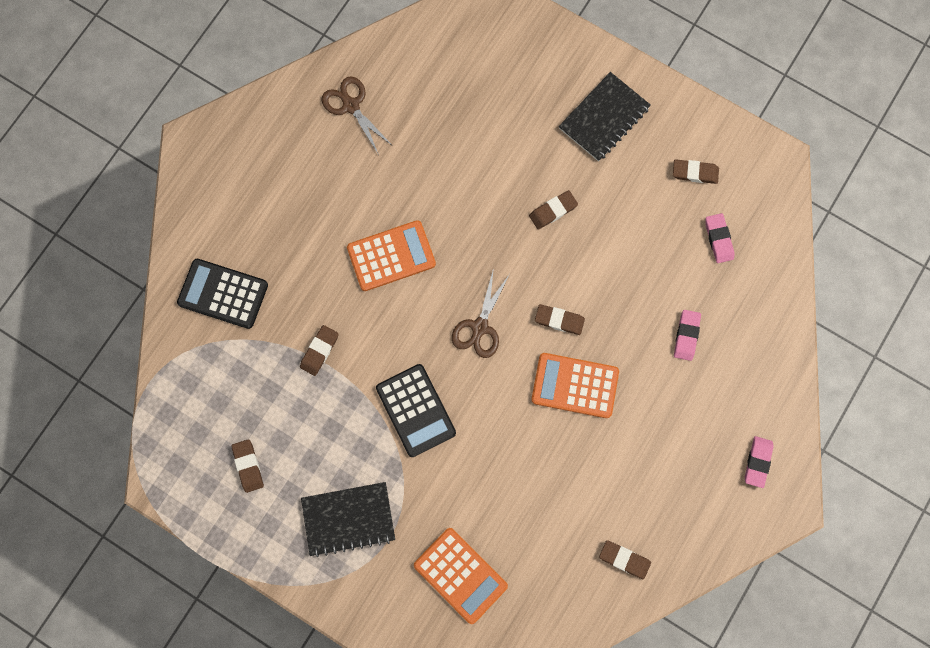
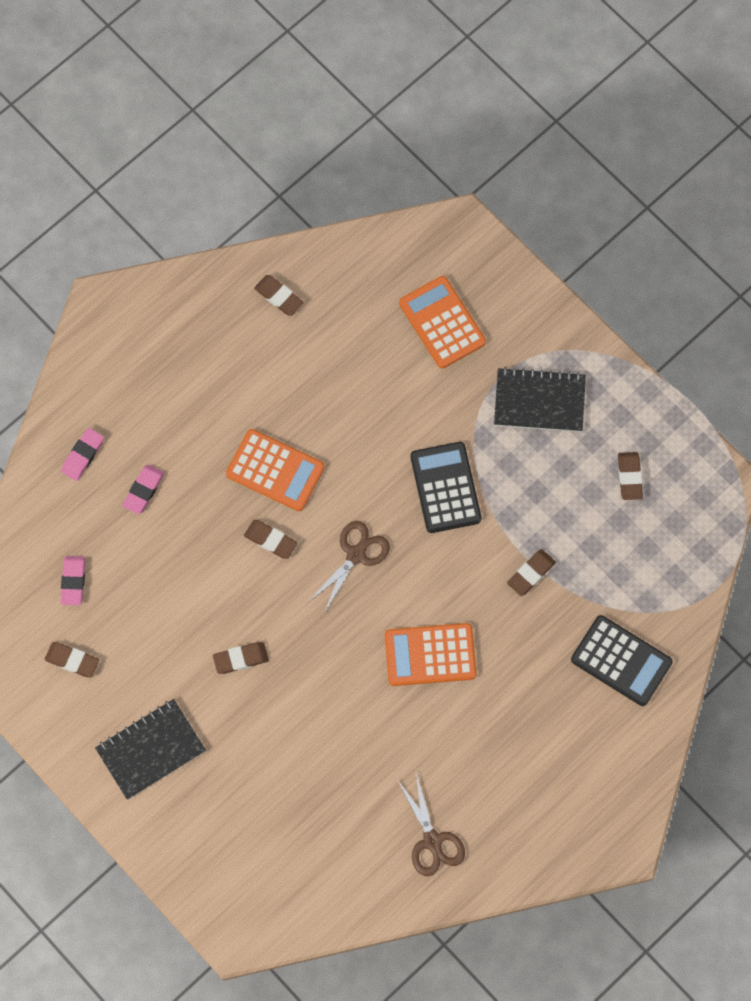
camera: 165 degrees left, 5 degrees down
(757, 462) = (116, 351): pink eraser -> pink eraser (83, 455)

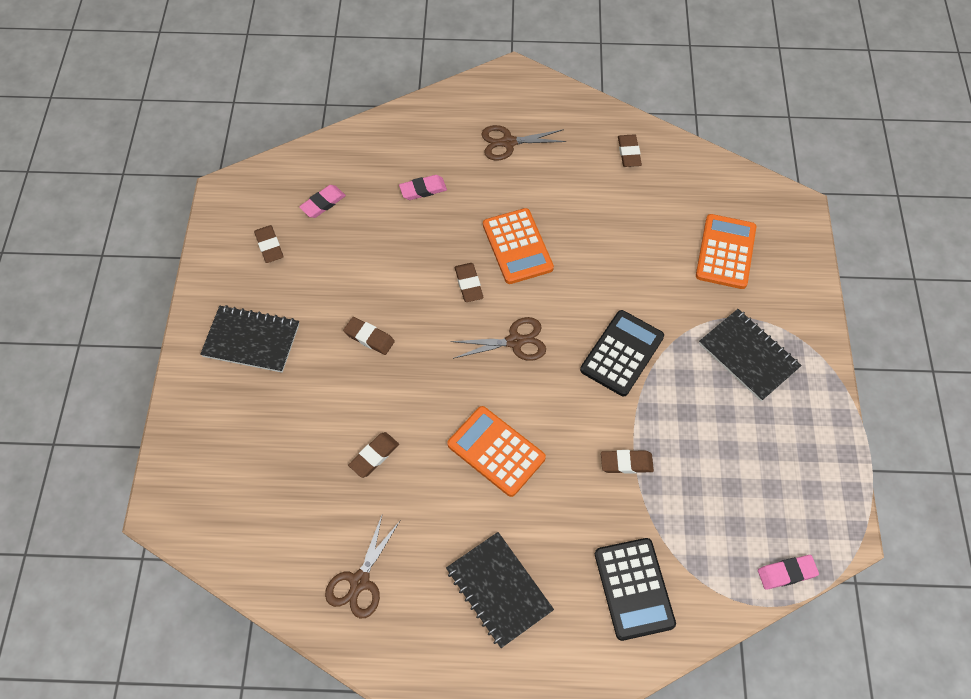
camera: 45 degrees right, 10 degrees down
(83, 455) = (410, 141): pink eraser -> pink eraser (786, 573)
(168, 379) = (508, 142): none -> brown scissors
(533, 751) = (499, 590): none -> black notebook
(629, 477) = (769, 463): brown eraser -> brown eraser (374, 456)

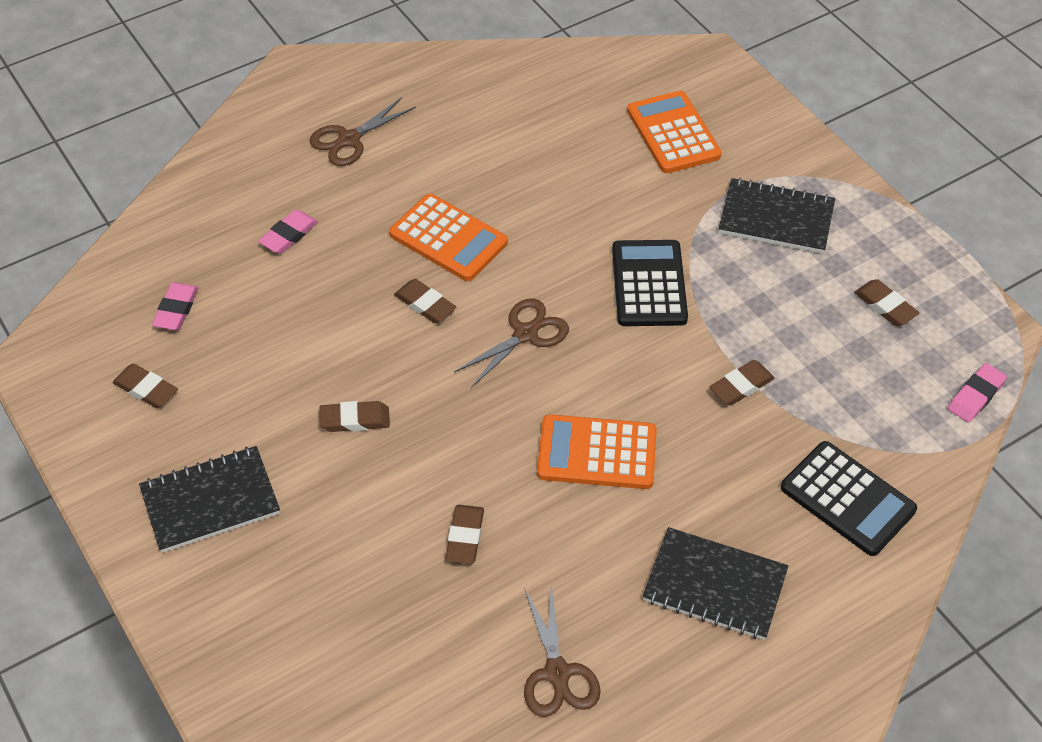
camera: 35 degrees left, 10 degrees down
(629, 153) = (493, 87): brown eraser -> brown eraser (885, 306)

